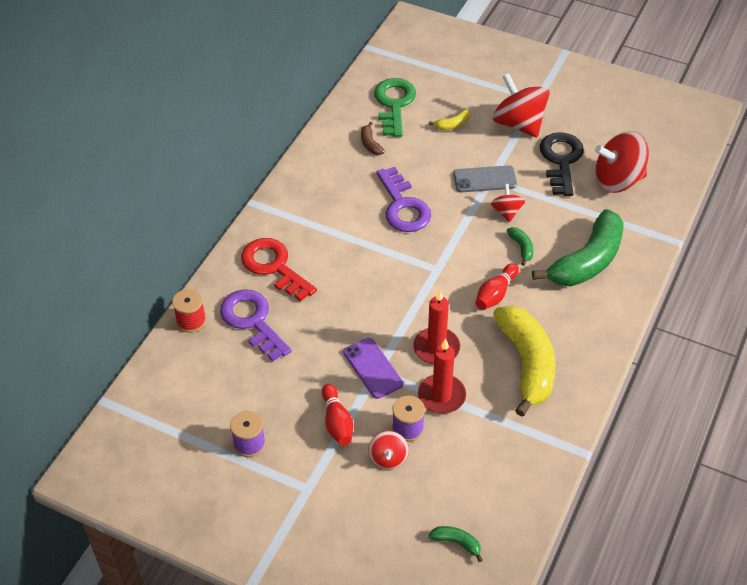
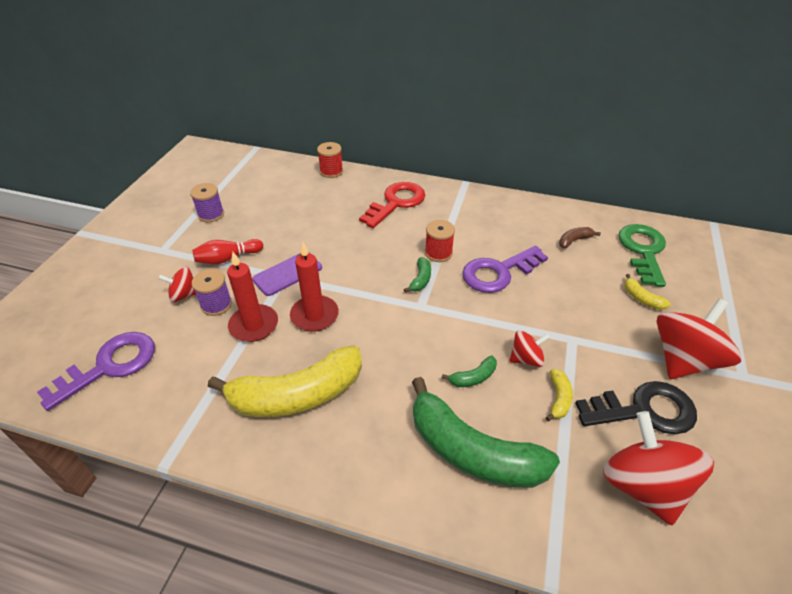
camera: 80 degrees right, 5 degrees down
(252, 321) = (335, 199): purple key -> purple key (110, 366)
(366, 244) = (438, 253): none -> red spool
(394, 104) = (643, 250): green key -> green key turned 75 degrees counterclockwise
(457, 543) = (77, 353): green banana -> green banana (420, 279)
(485, 179) = (569, 334): grey phone -> none
(495, 294) = (396, 358): red bowling pin -> none
(546, 203) = (558, 398): none -> yellow banana

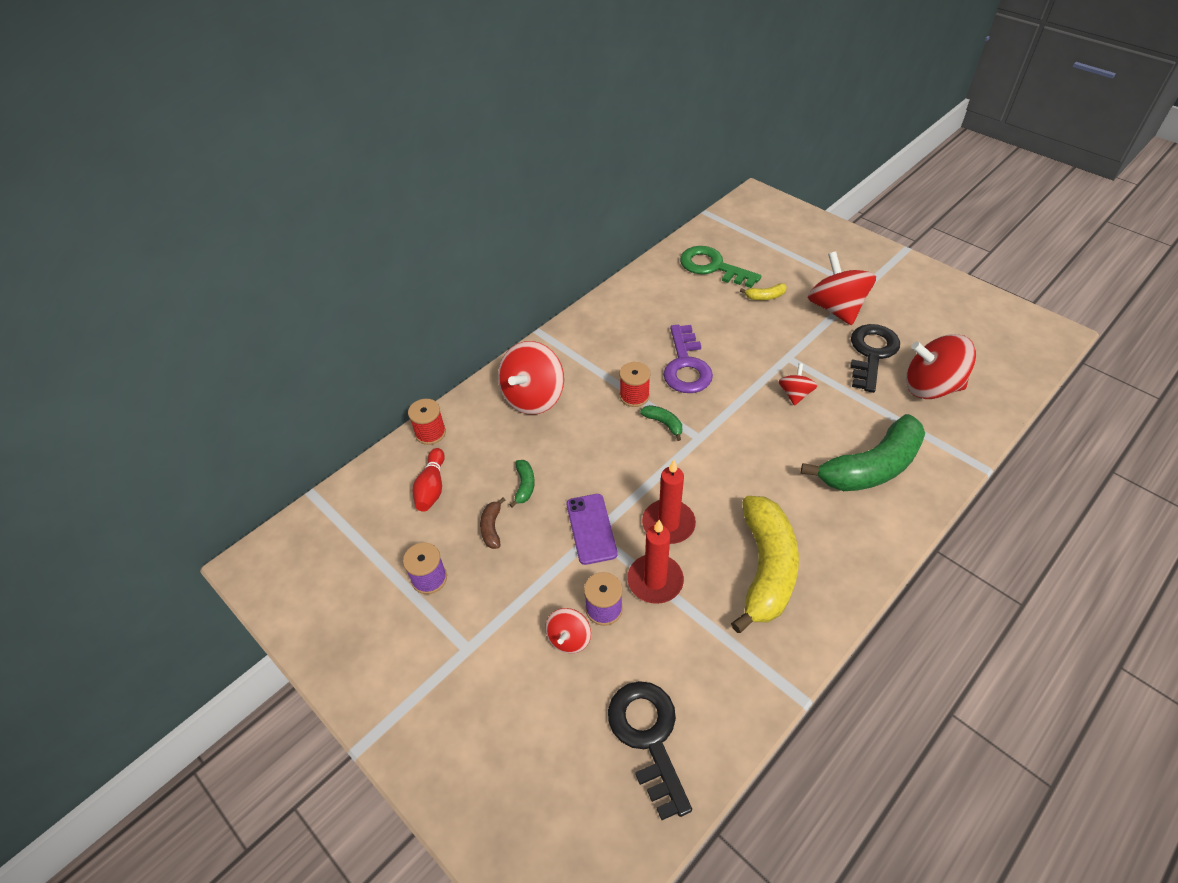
camera: 60 degrees left, 5 degrees up
(110, 366) = (648, 736): purple key -> black key
(228, 258) = (530, 579): red bowling pin -> red bowling pin (432, 487)
(396, 203) = (533, 397): red key -> red spinning top
(473, 377) = (799, 435): green banana -> green banana (524, 485)
(558, 398) = (842, 394): yellow banana -> none
(574, 240) = (675, 299): brown banana -> brown banana (492, 528)

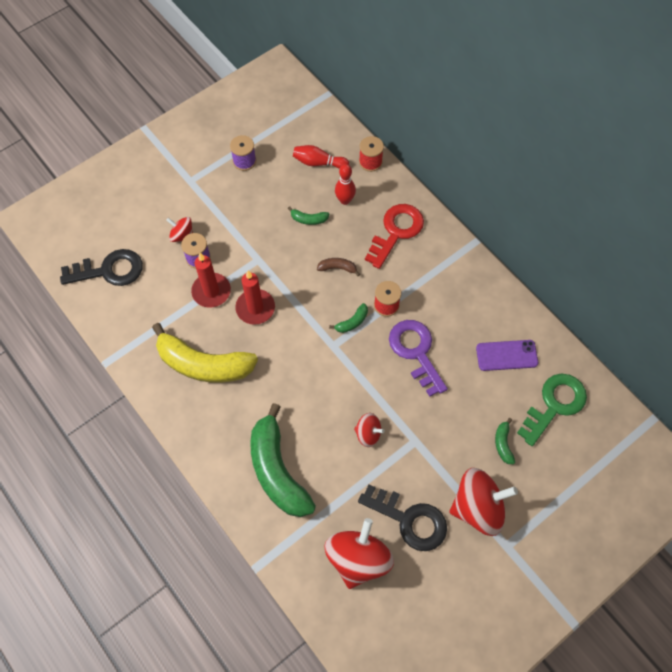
camera: 95 degrees right, 15 degrees up
(491, 451) = (345, 200): none -> red bowling pin
(492, 528) = (276, 197): brown banana -> brown banana (337, 268)
(533, 397) = (396, 231): red spinning top -> red key
(591, 529) = (262, 258): purple phone -> purple phone (506, 355)
(686, 366) = (416, 352): purple key -> purple key turned 60 degrees clockwise
(765, 296) = (503, 444): yellow banana -> green banana

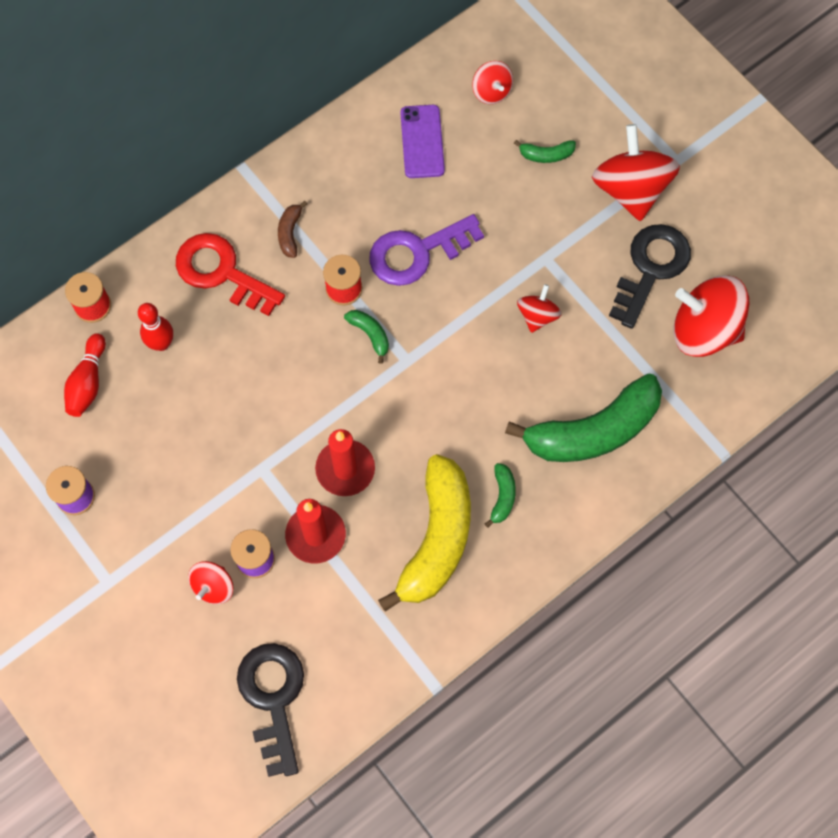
camera: 90 degrees left, 5 degrees up
(308, 219) = (193, 396): green banana -> green banana (502, 496)
(337, 268) = (281, 354): brown banana -> brown banana (290, 233)
(555, 405) = (491, 92): green key -> red spinning top

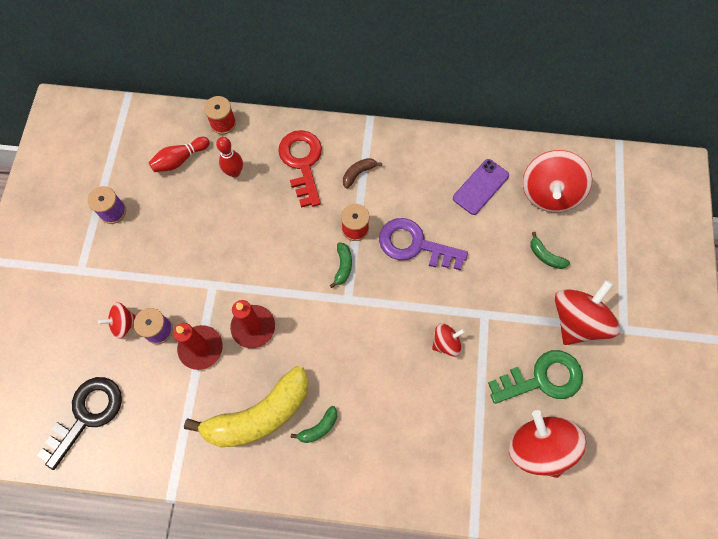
camera: 45 degrees right, 0 degrees up
(491, 92) = (549, 193): red spinning top -> red spinning top, size x1.93
(593, 431) = (409, 441): green banana -> none
(651, 268) = (542, 378): black key -> green key

